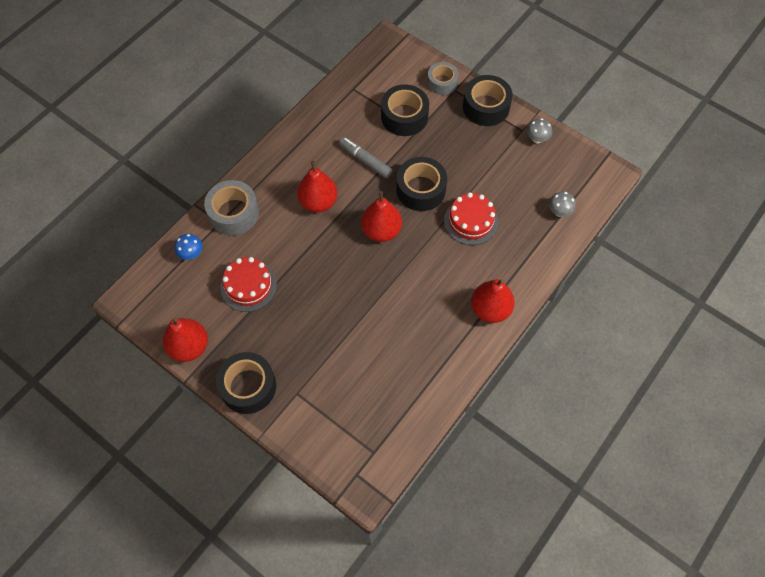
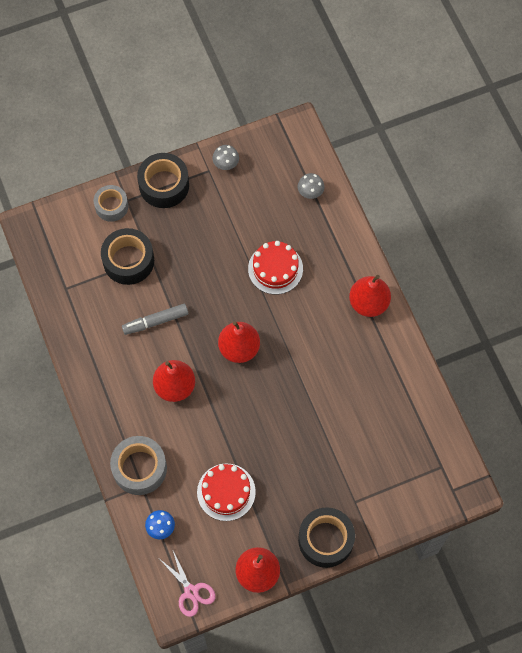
camera: 60 degrees left, 5 degrees up
(147, 304) = (191, 591): none -> pink scissors
(420, 189) = (217, 291): black tape -> none

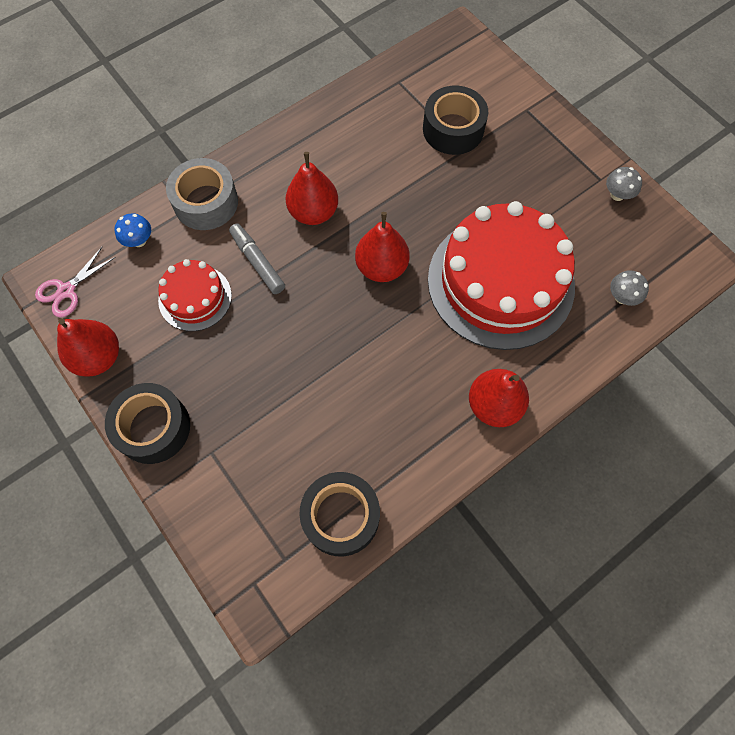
camera: 75 degrees right, 0 degrees up
(111, 206) = (513, 97): grey tape -> none
(155, 321) = (388, 173): grey marker -> grey marker (257, 262)
(164, 185) = (561, 139): black tape -> black tape (341, 516)
(275, 269) = (500, 282): red cake -> red cake, size x2.03

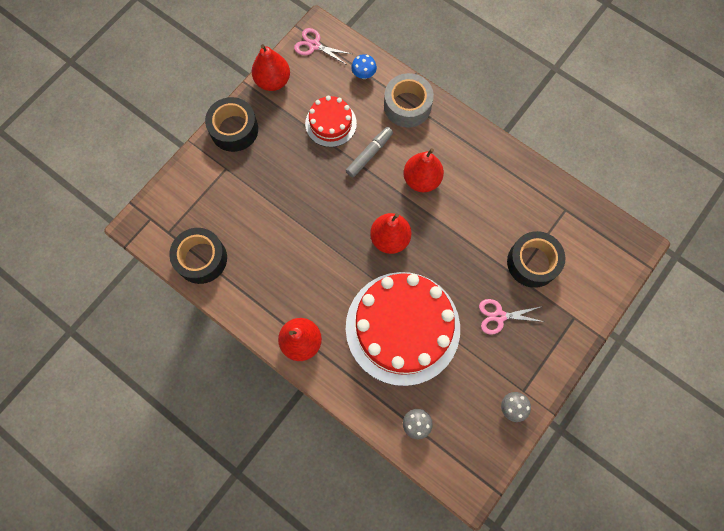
camera: 75 degrees right, 5 degrees up
(509, 178) = (499, 316): none -> pink scissors

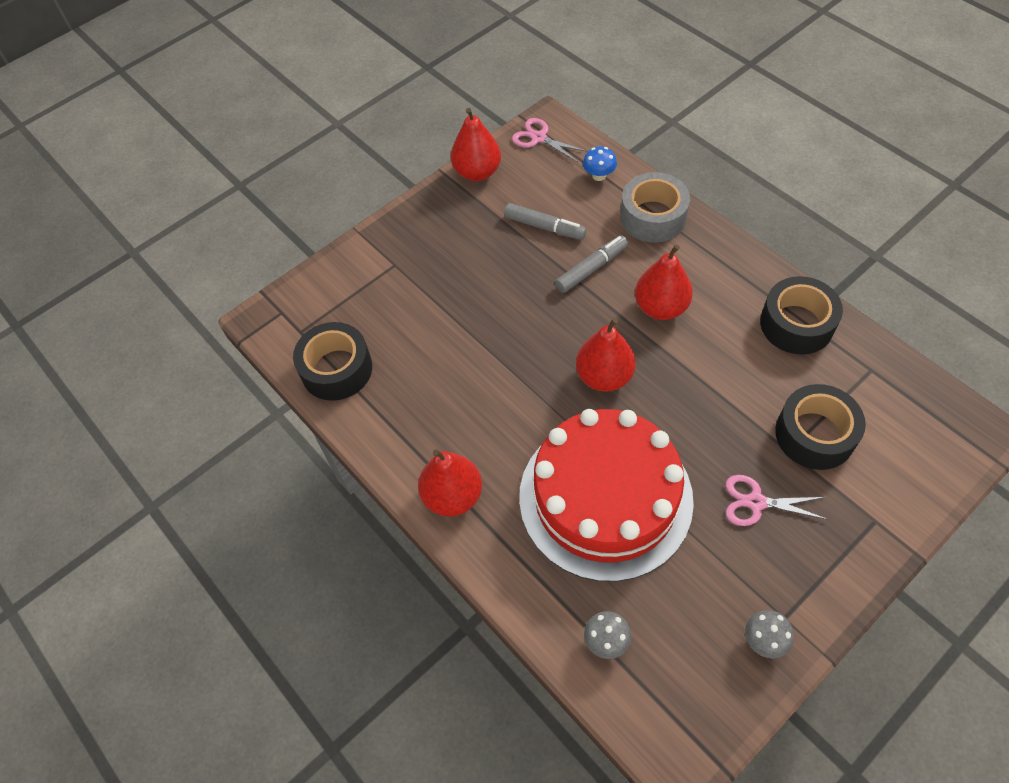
camera: 15 degrees right, 15 degrees down
(234, 129) = (415, 221): black tape -> black tape (796, 324)
(331, 123) = (545, 227): red cake -> grey marker

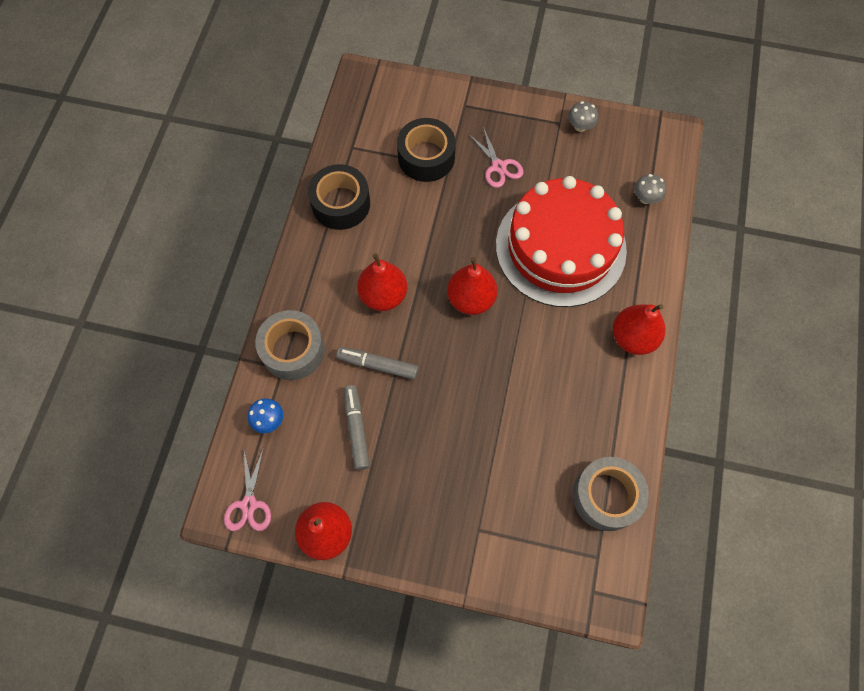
camera: 130 degrees left, 10 degrees up
(336, 369) = (606, 496): black tape -> grey tape

